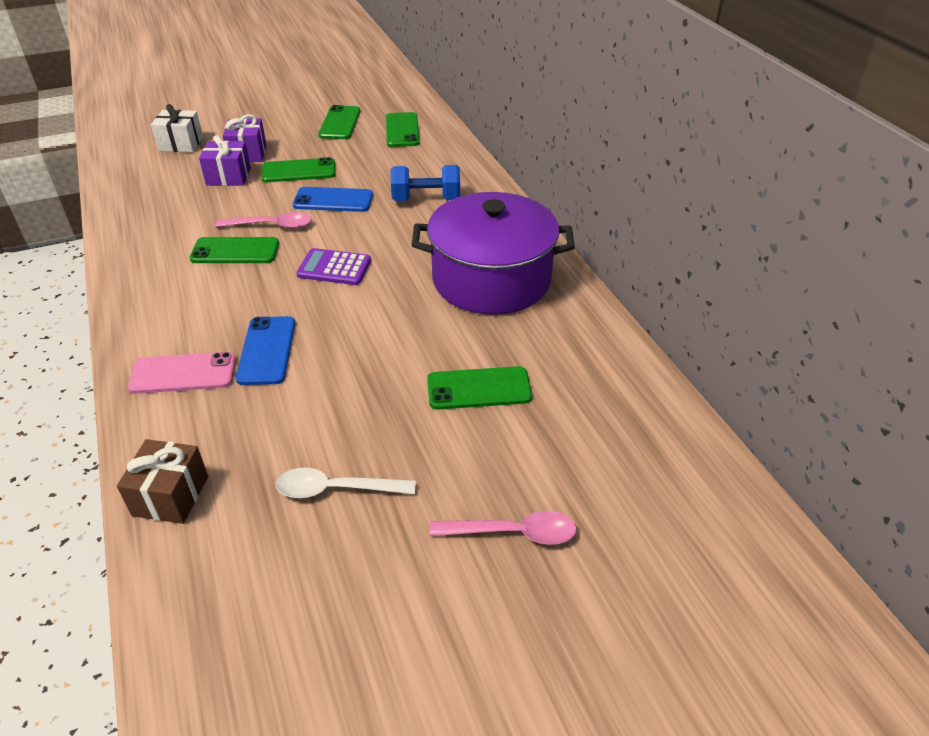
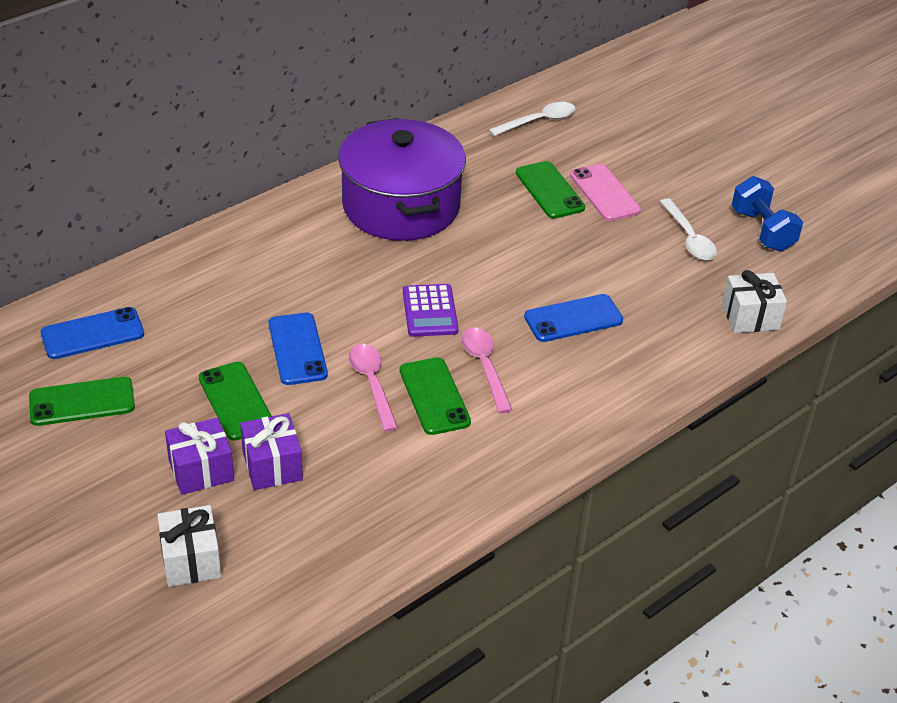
camera: 110 degrees left, 0 degrees up
(170, 496) = (750, 317): brown gift -> white gift
(183, 374) = (631, 361): pink phone -> pink phone (604, 193)
(402, 130) = (92, 334): green phone -> blue phone
(426, 200) = (270, 275): blue dumbbell -> blue dumbbell (762, 230)
(514, 533) = (670, 156): pink spoon -> pink spoon (484, 366)
(625, 417) = (539, 121): none -> white spoon

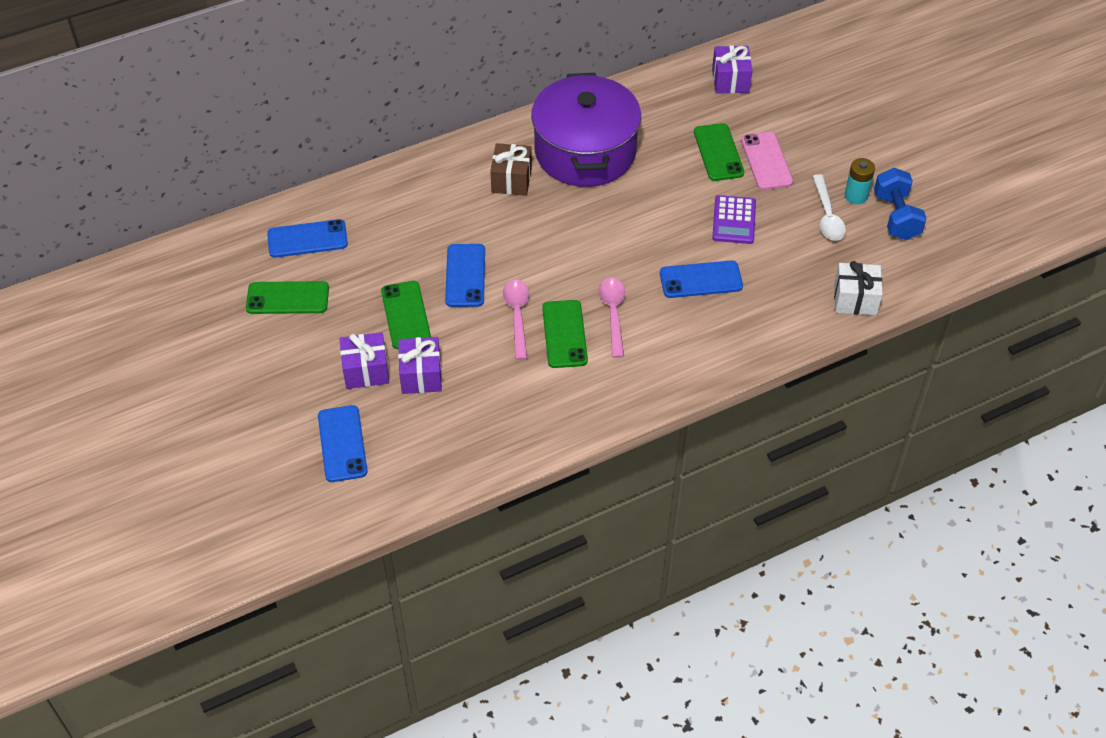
camera: 15 degrees right, 10 degrees up
(191, 560) = (342, 444): white gift -> blue phone
(324, 243) = (511, 180): none -> brown gift
(430, 311) = (582, 256): purple calculator -> purple calculator (734, 220)
(539, 121) = (730, 80): white spoon -> purple gift
(712, 215) = (856, 196): none -> turquoise battery

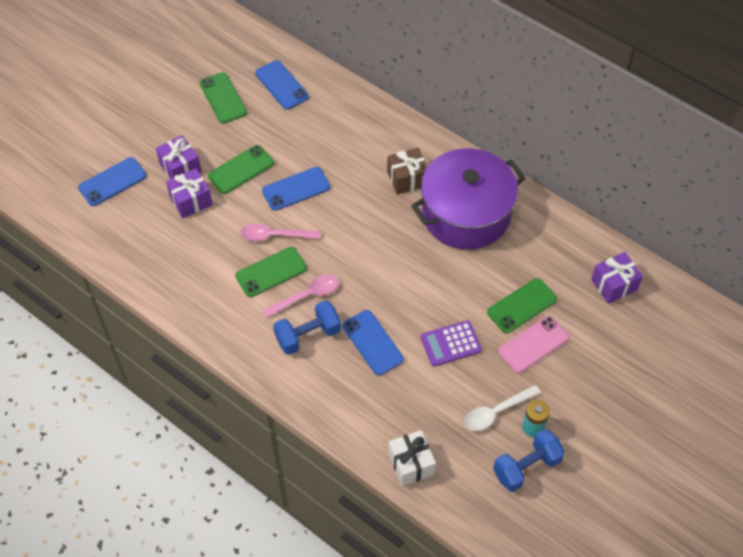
camera: 65 degrees right, 5 degrees up
(517, 315) = (274, 235): pink spoon -> pink spoon turned 150 degrees counterclockwise
(664, 329) = (308, 335): none -> blue dumbbell

